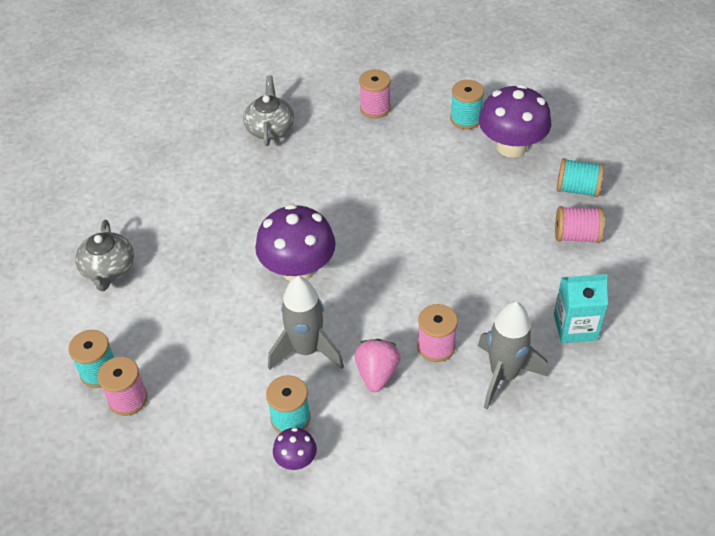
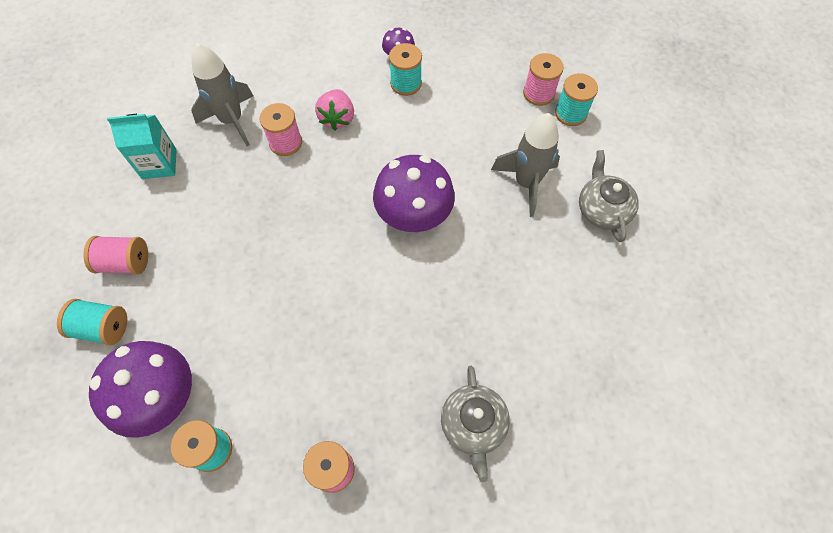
camera: 175 degrees right, 15 degrees up
(306, 350) = (398, 136): grey rocket -> grey rocket (526, 183)

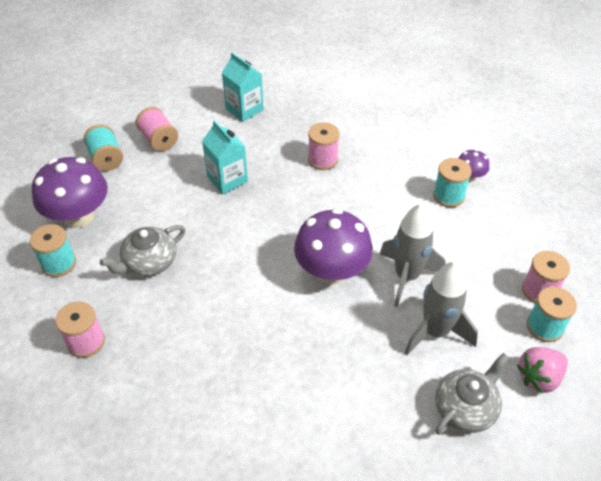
camera: 55 degrees right, 15 degrees down
(232, 120) = (312, 122): grey rocket -> grey rocket (406, 277)
(238, 232) = (227, 179): none -> turquoise carton
(337, 118) = (372, 175): pink strawberry -> pink strawberry (539, 377)
(473, 425) = (179, 415): grey teapot -> grey teapot (149, 262)

